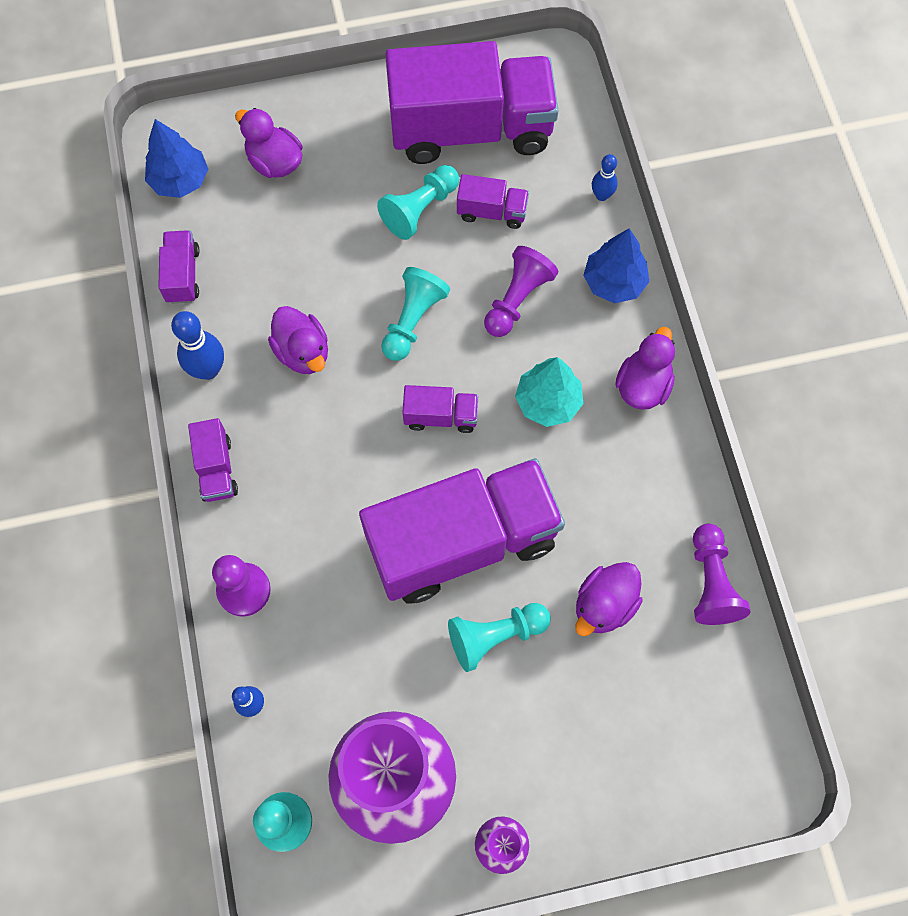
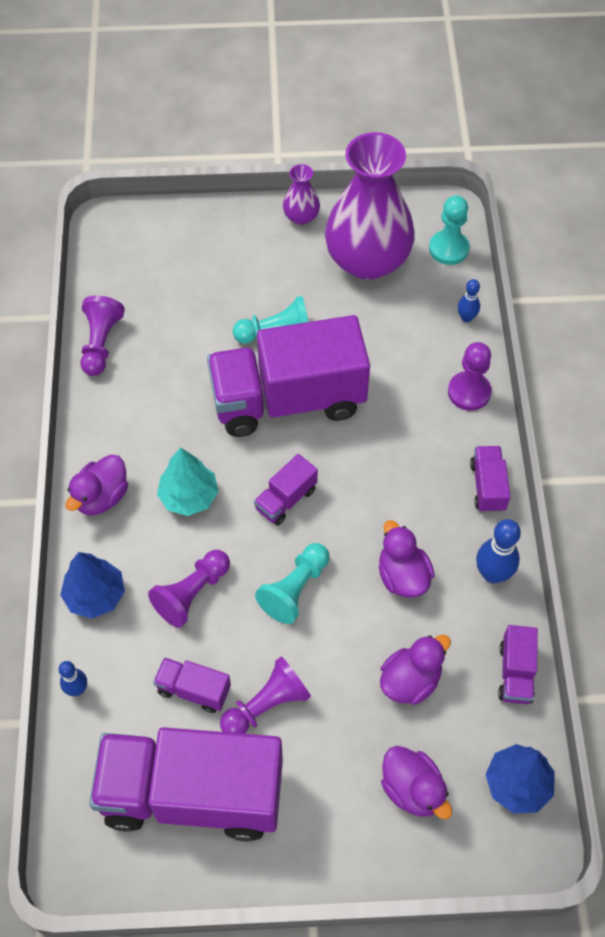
camera: 170 degrees left, 10 degrees down
(420, 209) = (266, 705): turquoise pawn -> purple pawn
(441, 416) = (286, 499): purple truck -> purple truck turned 60 degrees counterclockwise
(604, 605) = (188, 341): purple duck -> purple duck (410, 680)

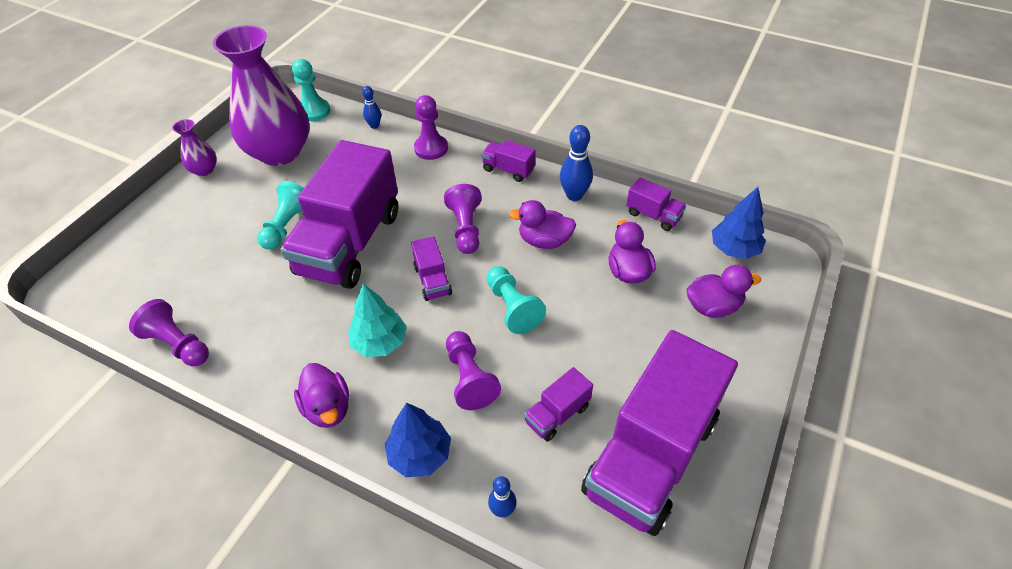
camera: 60 degrees left, 10 degrees down
(266, 705) = (599, 368): purple pawn -> purple pawn (466, 229)

